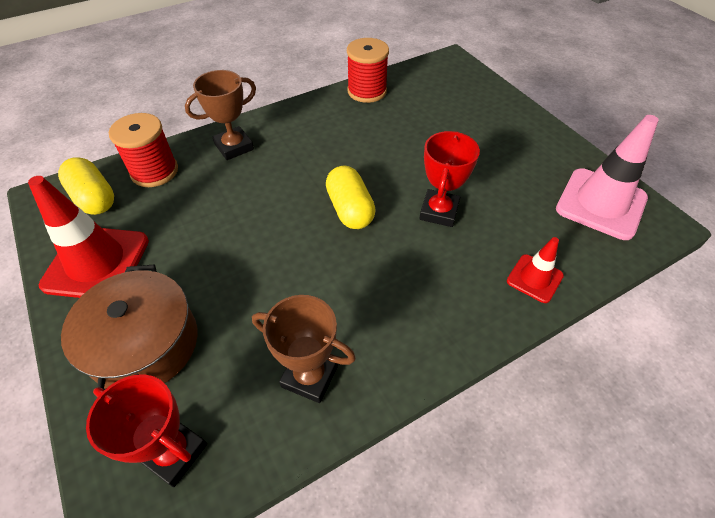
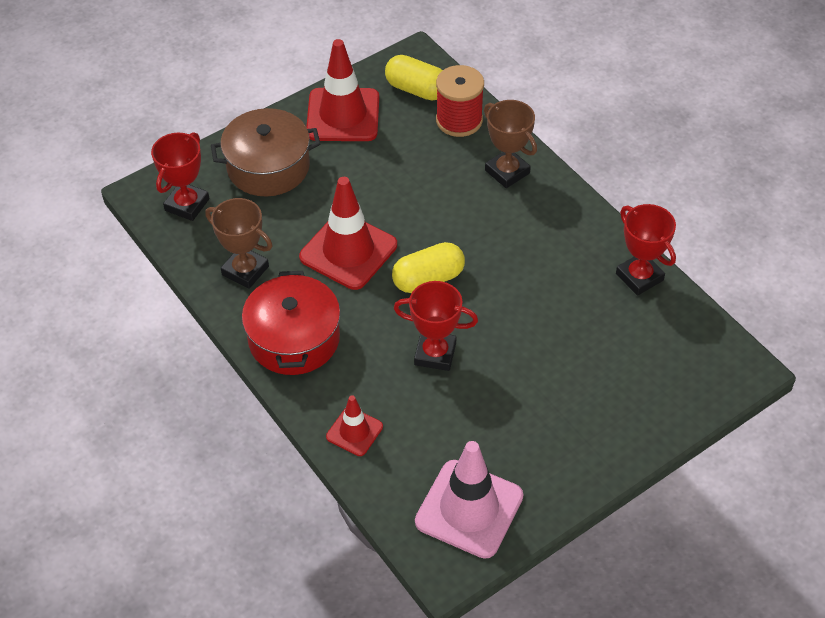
camera: 85 degrees right, 0 degrees up
(94, 198) = (416, 89): yellow capsule -> yellow capsule turned 75 degrees clockwise
(301, 269) = (348, 251): none -> red traffic cone
(309, 376) = (245, 270): brown trophy -> brown trophy turned 75 degrees counterclockwise
(367, 91) = (639, 277): red spool -> red trophy
(417, 327) = (294, 339): none -> red pot

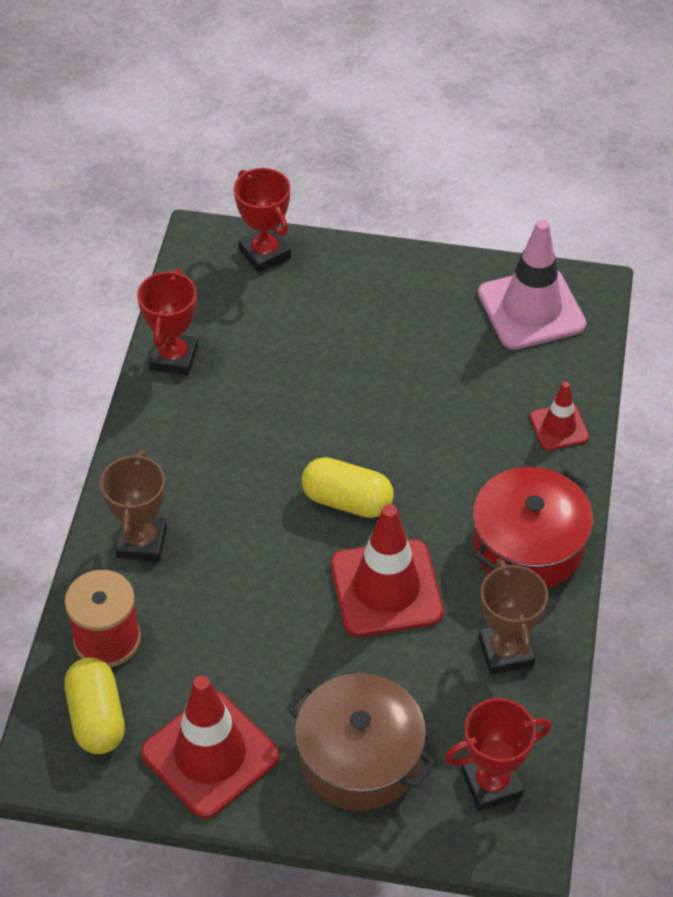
camera: 135 degrees left, 0 degrees up
(435, 354) = (421, 434): red trophy -> red trophy (265, 254)

